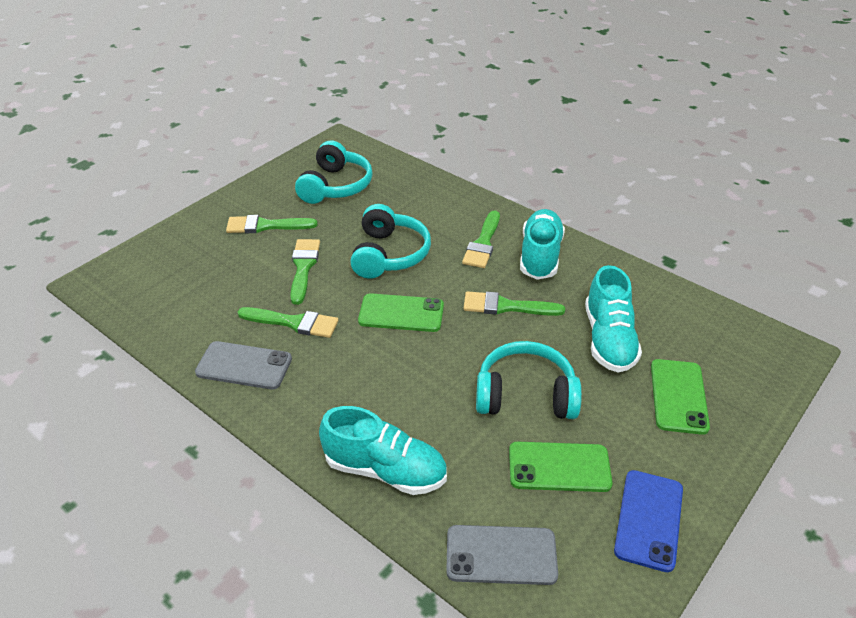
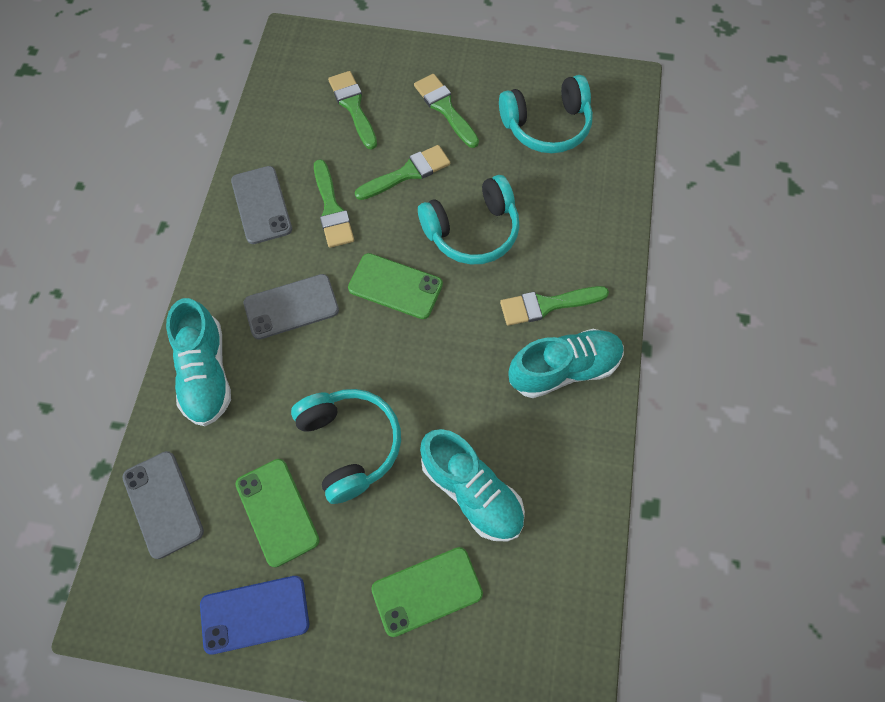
camera: 60 degrees right, 25 degrees up
(366, 384) = (291, 307): none -> grey phone
(401, 313) = (395, 286): green phone -> green phone turned 45 degrees counterclockwise
(506, 306) = (462, 373): green brush -> green brush (353, 106)
(608, 339) = (471, 491): turquoise shoe -> turquoise shoe turned 105 degrees counterclockwise

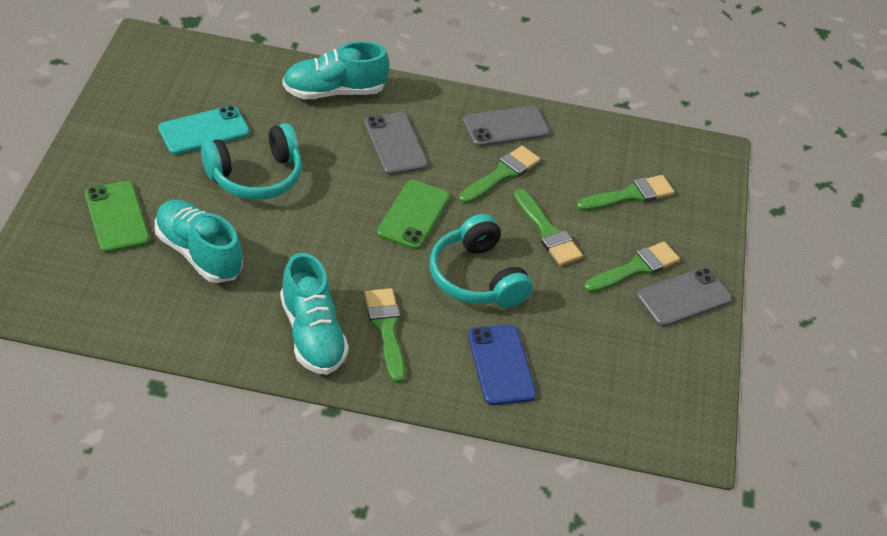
camera: 85 degrees right, 20 degrees down
(163, 504) = (223, 69): grey phone -> grey phone (683, 297)
(255, 614) = (124, 117): blue phone -> blue phone (501, 365)
(277, 512) = (204, 131): green phone -> turquoise phone
(332, 209) = (502, 174): green brush -> green brush turned 150 degrees clockwise
(471, 491) = (198, 253): turquoise shoe -> turquoise shoe turned 90 degrees clockwise
(546, 126) = (619, 355): turquoise headphones -> none

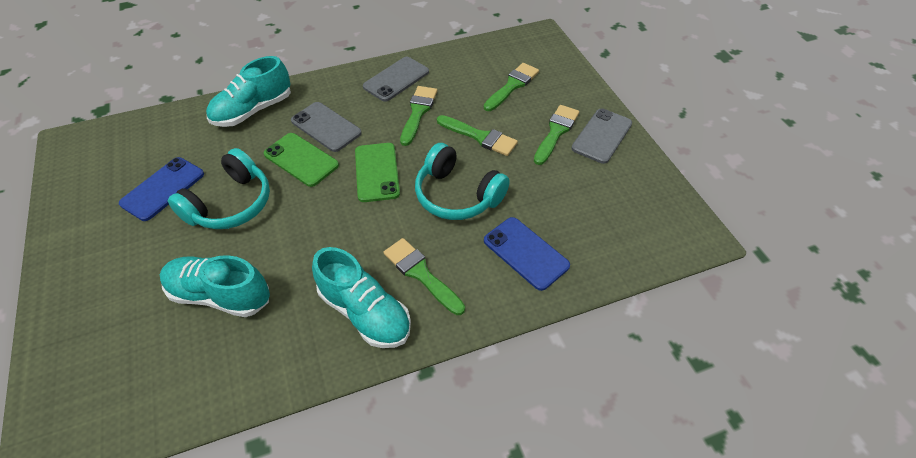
camera: 25 degrees left, 5 degrees up
(117, 217) = (123, 302): green phone -> green phone (301, 159)
(204, 131) = (163, 189): turquoise phone -> blue phone

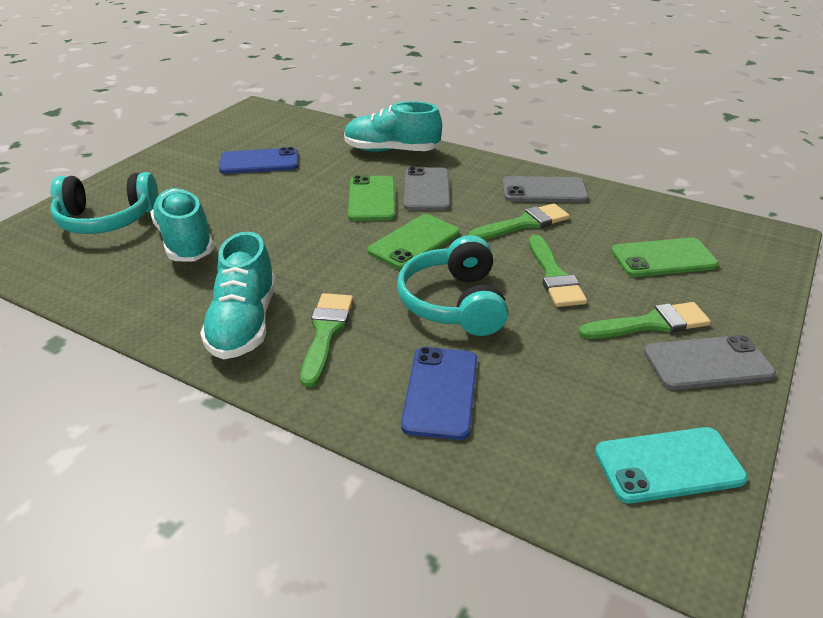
camera: 50 degrees right, 15 degrees down
(230, 204) = (281, 195): turquoise headphones -> turquoise headphones (107, 220)
(512, 86) = (663, 258): green brush -> green phone
(650, 202) = (668, 465): none -> turquoise phone

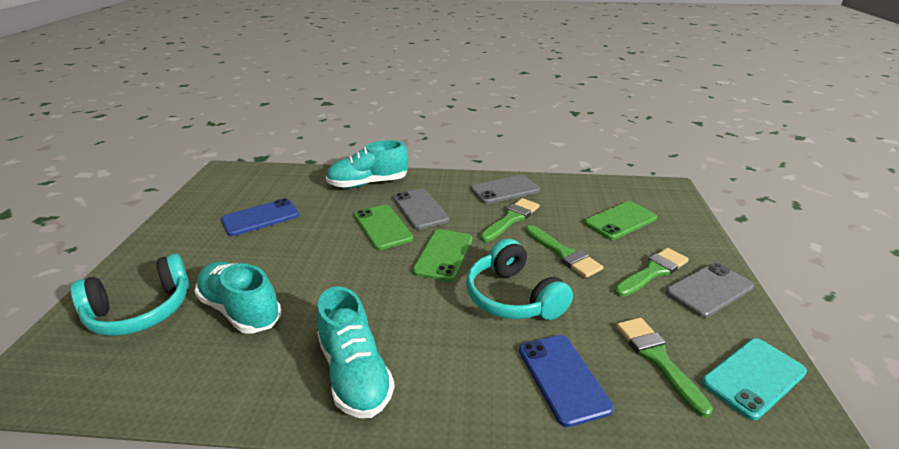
camera: 25 degrees left, 5 degrees down
(326, 333) = (433, 358): green brush -> green brush (657, 359)

